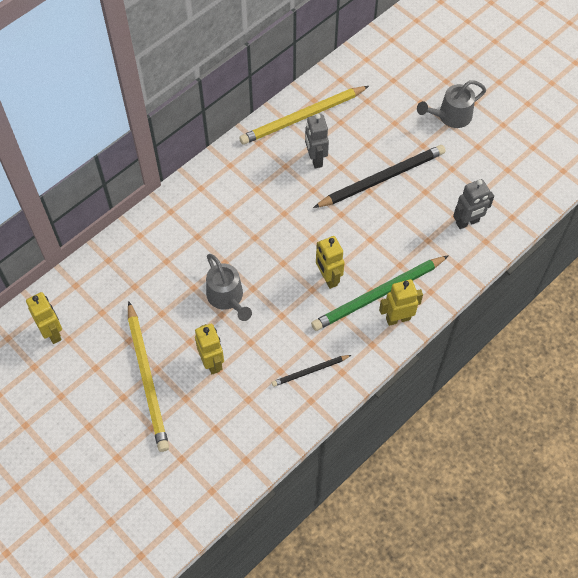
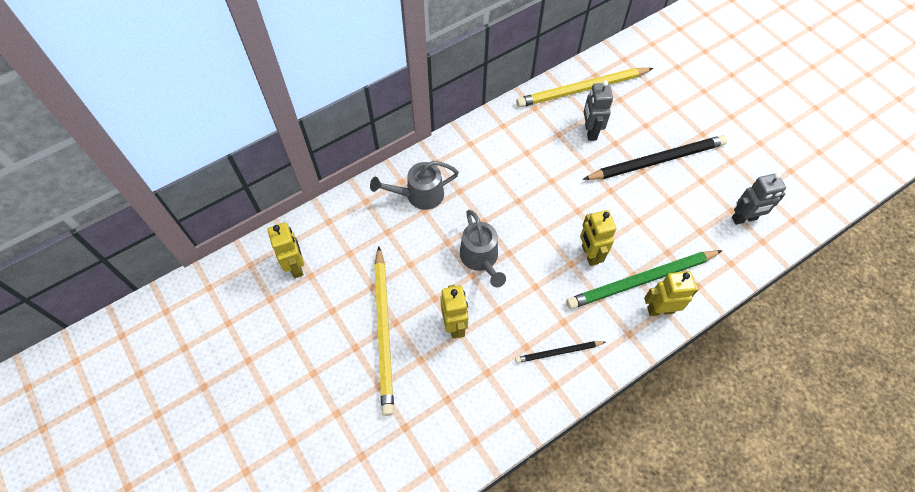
camera: 10 degrees right, 0 degrees up
(450, 116) = (733, 109): grey watering can -> grey watering can (419, 195)

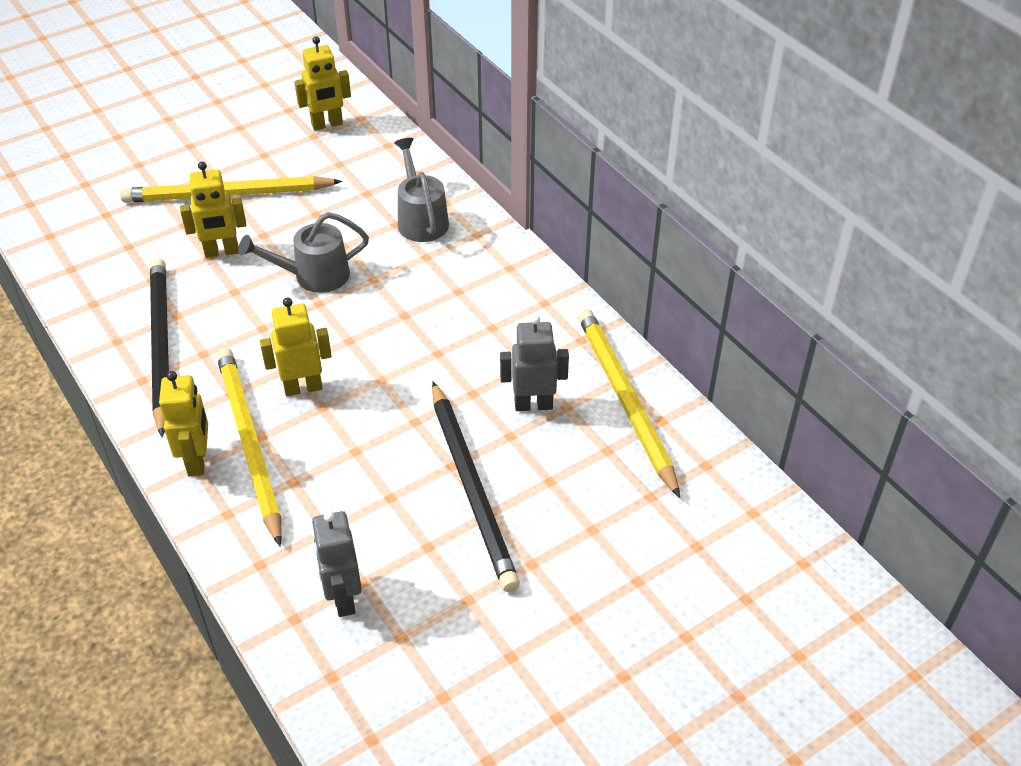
camera: 90 degrees right, 15 degrees down
(558, 352) = (160, 346): black pencil -> black pencil, size x1.94
(642, 280) = (249, 444): green pencil -> yellow pencil

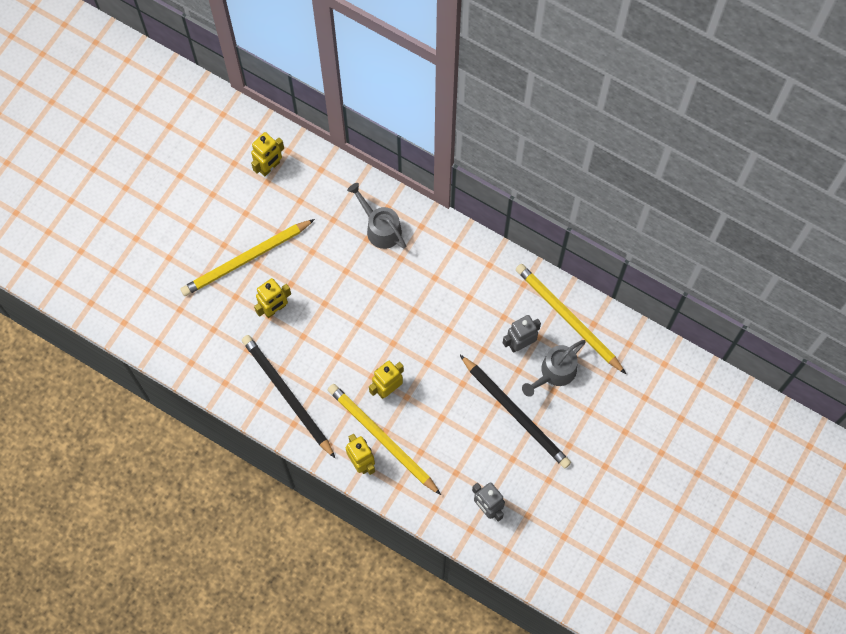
camera: 25 degrees left, 25 degrees up
(313, 276) = (342, 304): grey watering can -> grey watering can (554, 373)

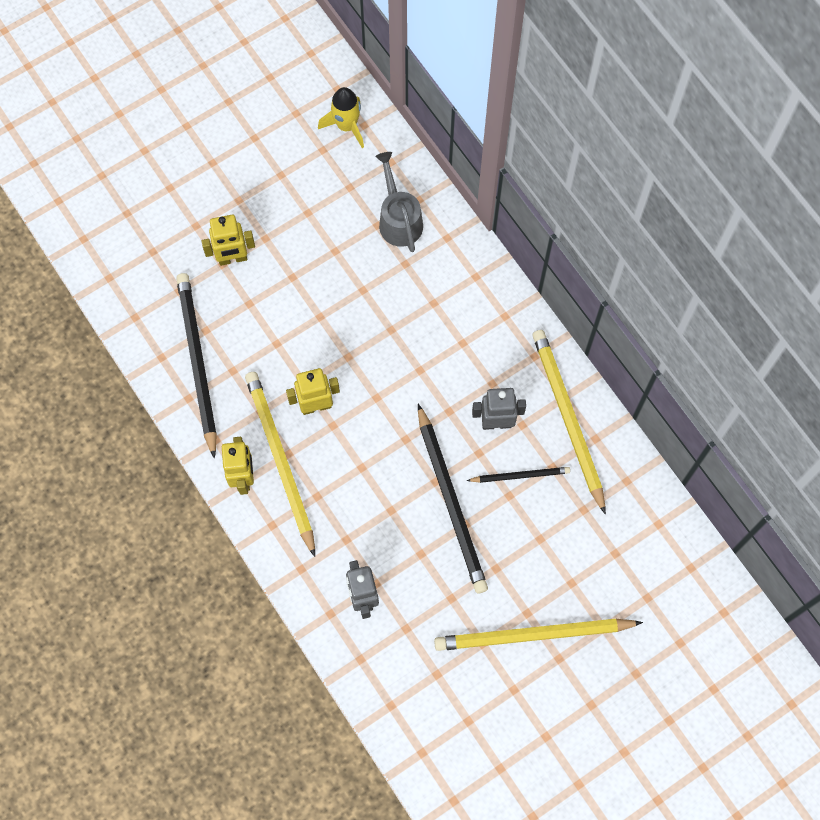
camera: 25 degrees right, 0 degrees up
(246, 259) = (229, 189): yellow pencil -> yellow pencil (534, 635)
(269, 167) = (307, 98): yellow robot -> none
(308, 175) = (346, 126): none -> yellow rocket
(554, 373) = (520, 475): grey watering can -> black pencil

